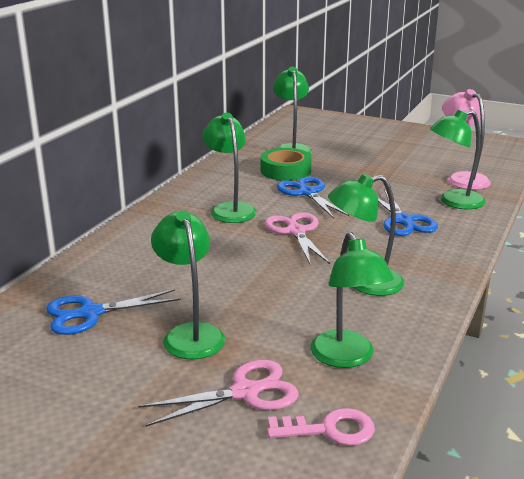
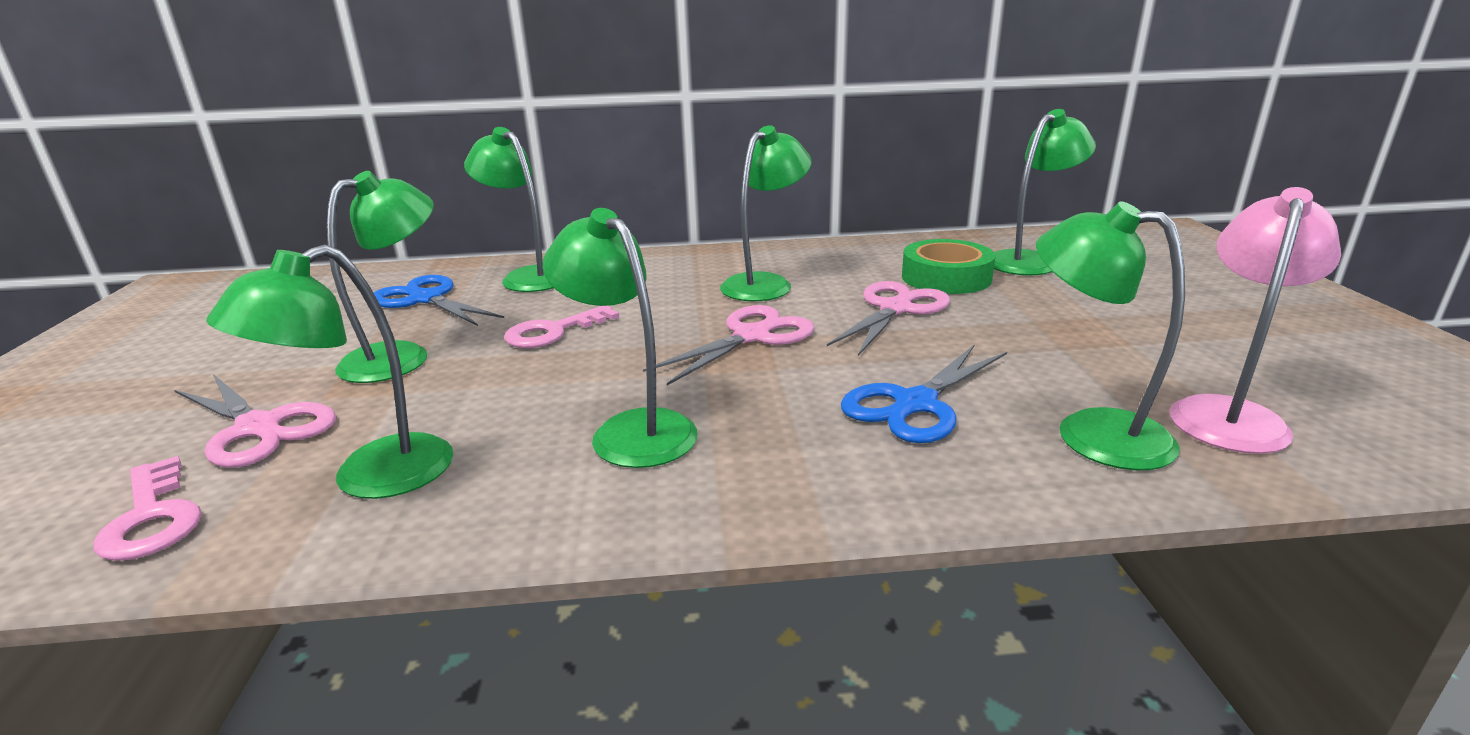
camera: 60 degrees right, 0 degrees up
(103, 270) = (528, 277): none -> green lamp
(217, 280) = (553, 332): none -> pink key
(307, 193) = (895, 309): blue scissors -> pink scissors

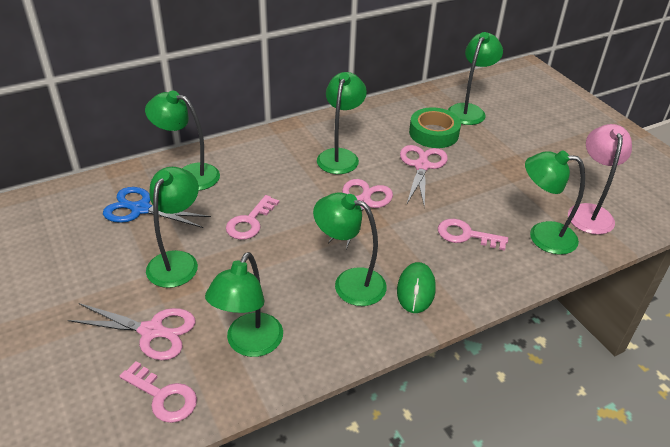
camera: 25 degrees left, 15 degrees up
(747, 464) = (416, 290): none -> green mouse
(915, 404) = (466, 235): blue scissors -> pink key

